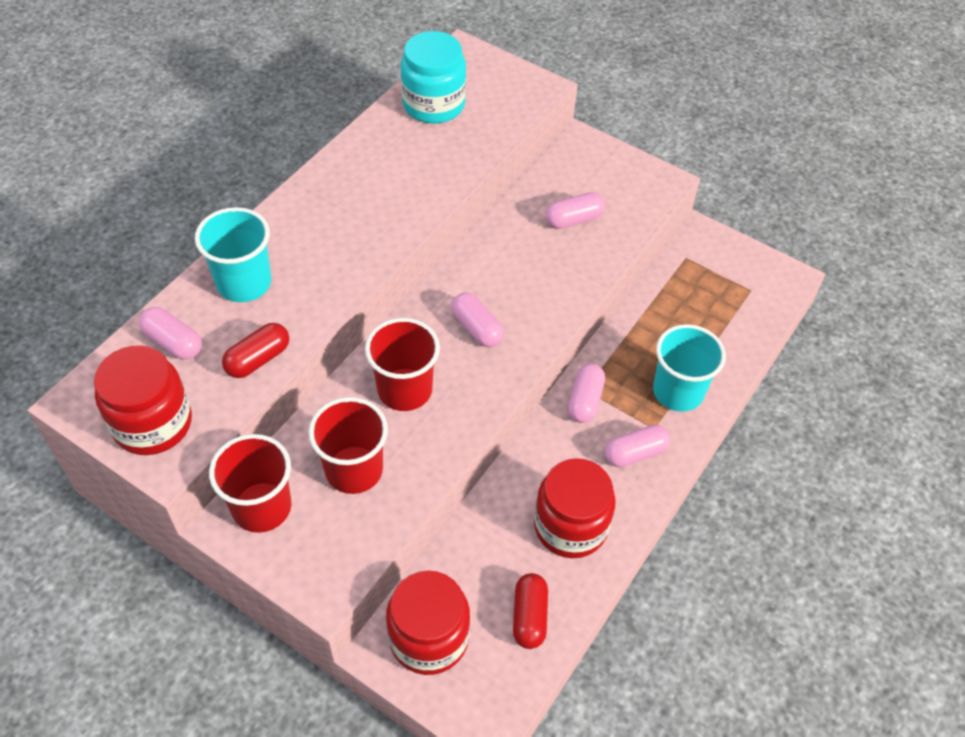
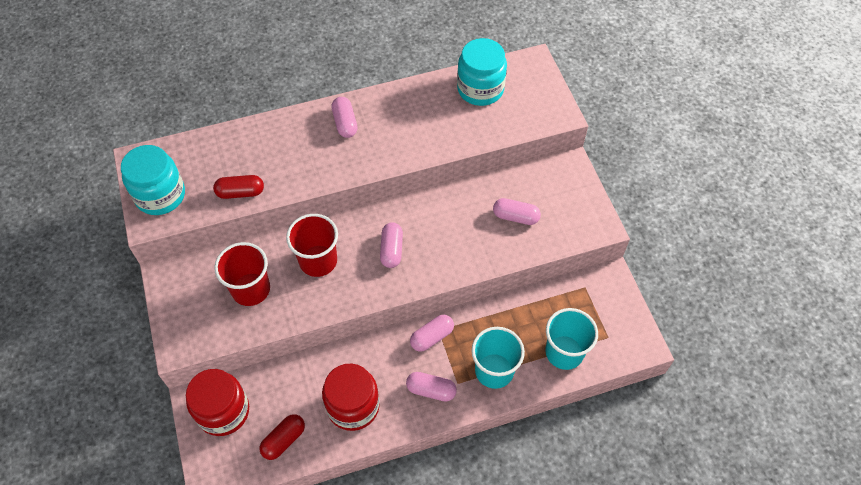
camera: 40 degrees right, 5 degrees up
(152, 423) = (160, 195): red jar -> turquoise jar
(173, 342) = (208, 155): pink capsule -> pink capsule (345, 123)
(244, 283) = (272, 142): turquoise cup -> turquoise cup (564, 352)
(262, 507) = (189, 278): red cup -> none

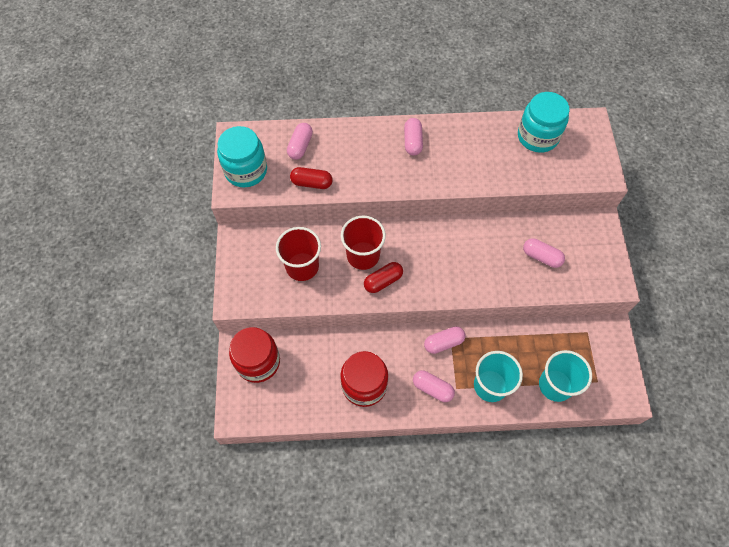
camera: 15 degrees right, 5 degrees up
(284, 440) = (301, 399): red capsule -> red capsule (383, 281)
(391, 250) = (427, 261): pink capsule -> pink capsule (300, 146)

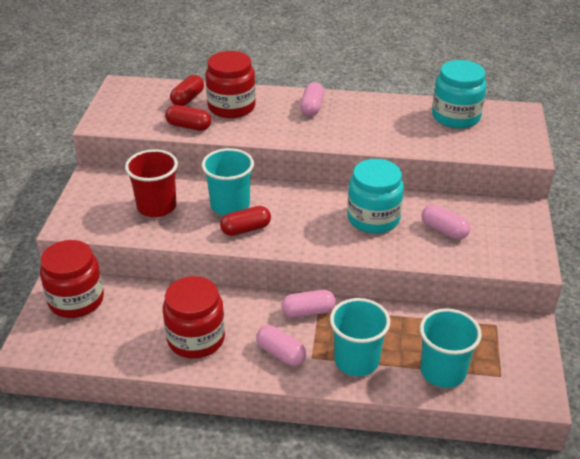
camera: 10 degrees right, 25 degrees down
(246, 170) = (122, 110): turquoise jar -> turquoise jar (373, 218)
(300, 146) = (188, 99): pink capsule -> red capsule
(342, 151) = (231, 107): none -> red jar
(363, 255) = (230, 205): red cup -> turquoise cup

